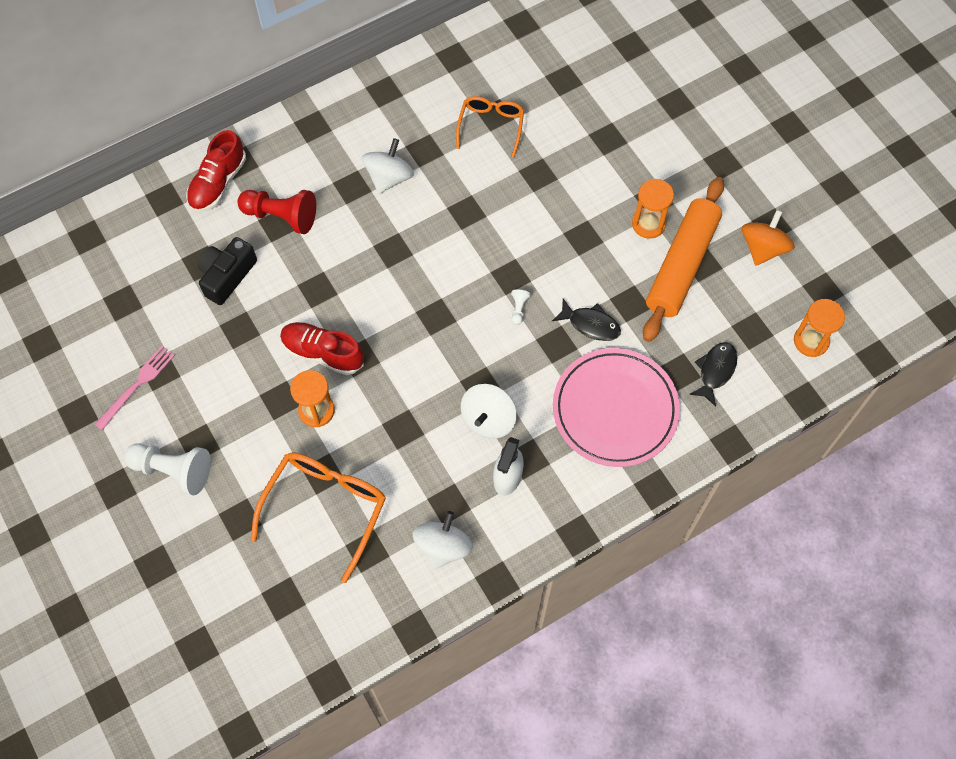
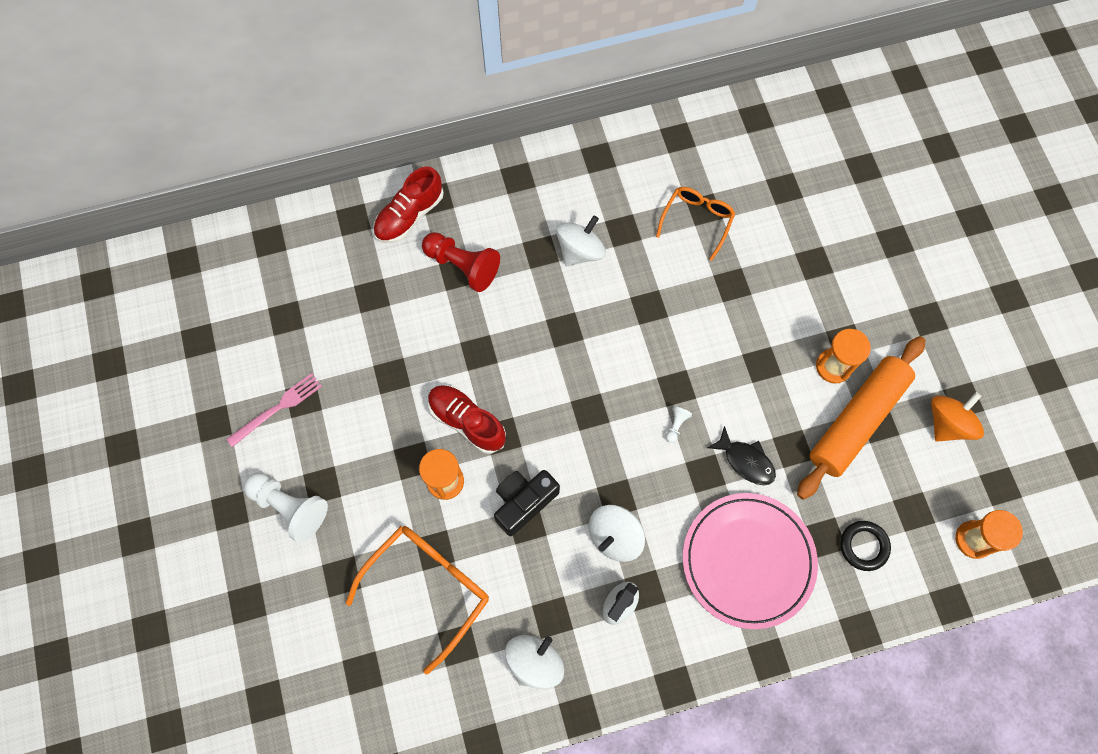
camera: 15 degrees right, 5 degrees up
(227, 276) = (393, 315): black camera -> black camera (523, 502)
(715, 371) = (863, 546): black fish -> black ring

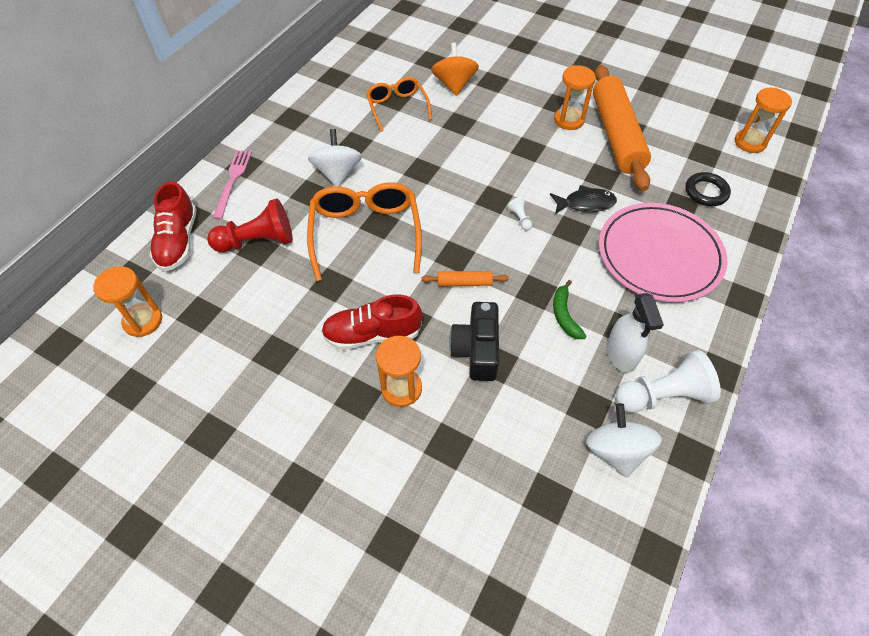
camera: 45 degrees left, 15 degrees down
(277, 408) = (191, 462): pink fork -> pink fork (233, 181)
(289, 507) = (284, 532): white pawn -> white pawn (662, 395)
(333, 268) = (143, 321): none -> orange hourglass
(428, 587) = (475, 478): orange glasses -> orange glasses (365, 233)
(572, 441) = (464, 282): none -> orange rolling pin
(615, 536) = (564, 315): white spinning top -> green banana
(948, 423) = (661, 101): orange spinning top -> orange spinning top (454, 85)

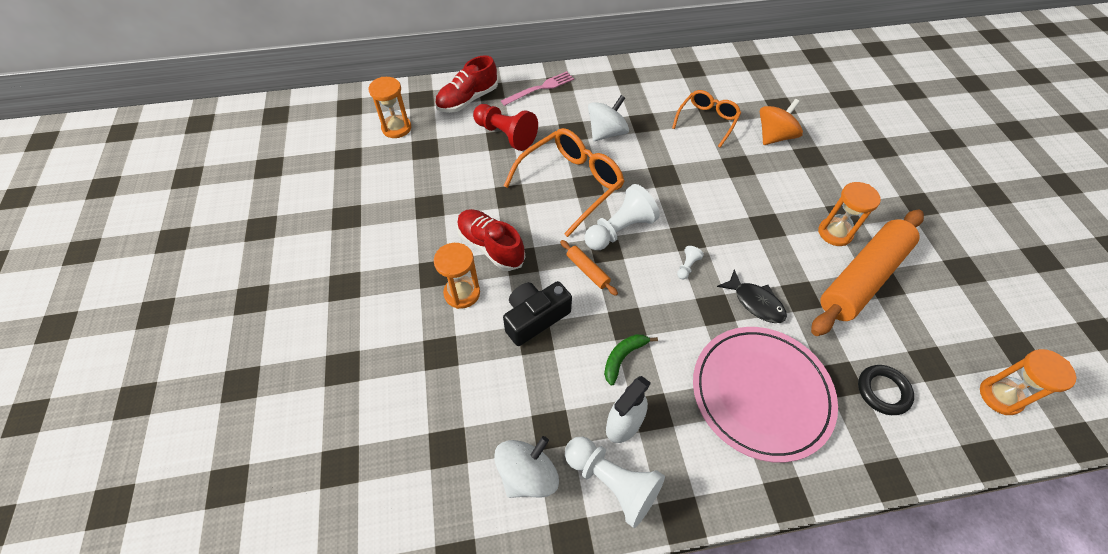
camera: 50 degrees right, 0 degrees up
(445, 234) = (619, 230): none -> white pawn

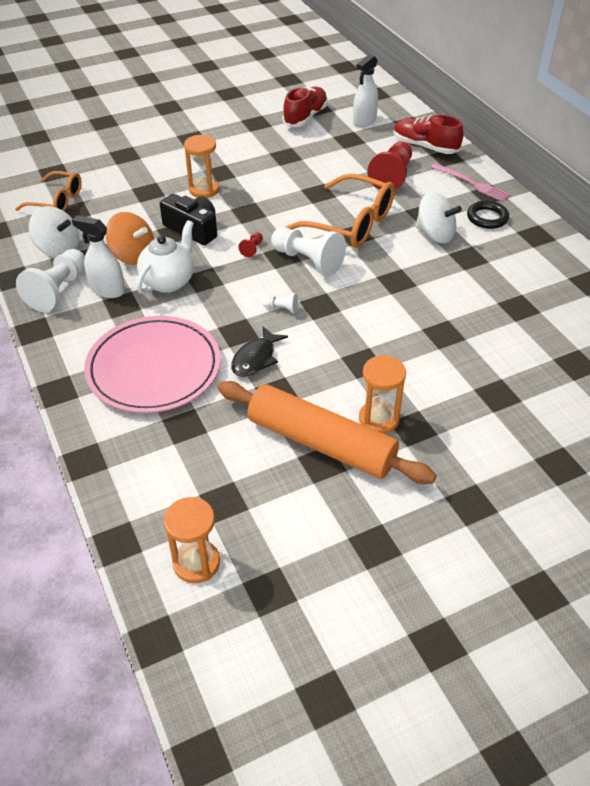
camera: 75 degrees right, 10 degrees down
(396, 128) = (364, 121): orange hourglass -> white spray bottle
(491, 246) = (256, 194): red shoe -> red shoe (305, 117)
(587, 270) = (252, 249): orange rolling pin -> red pawn
(623, 357) = (169, 281): green banana -> white teapot
(707, 121) = (503, 303): orange glasses -> orange glasses (57, 201)
(774, 136) = (513, 360): orange spinning top -> orange spinning top (133, 255)
(883, 391) = (177, 457): black ring -> black ring (487, 218)

